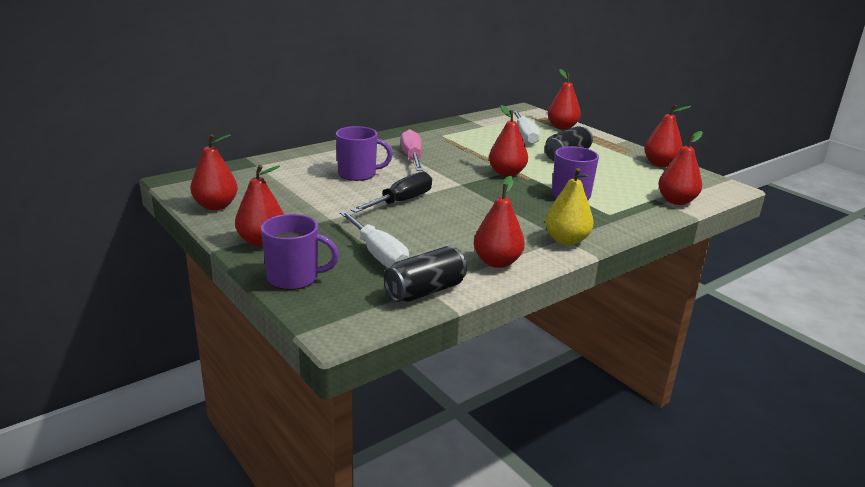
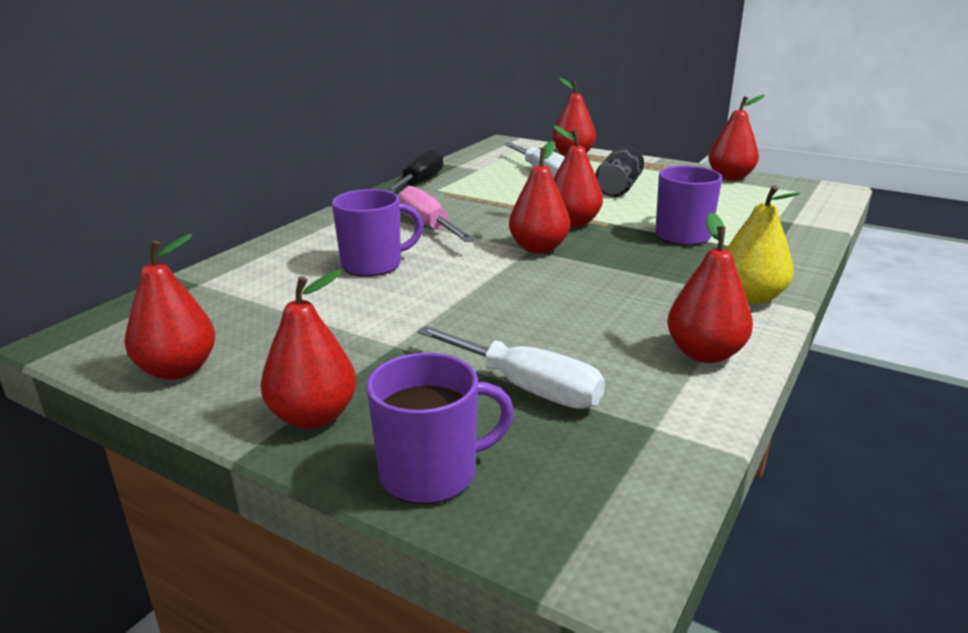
camera: 20 degrees left, 0 degrees up
(401, 201) = (476, 292): black screwdriver -> black screwdriver (420, 183)
(425, 291) = (661, 433): black can -> none
(676, 201) = (803, 217): red pear -> red pear (538, 248)

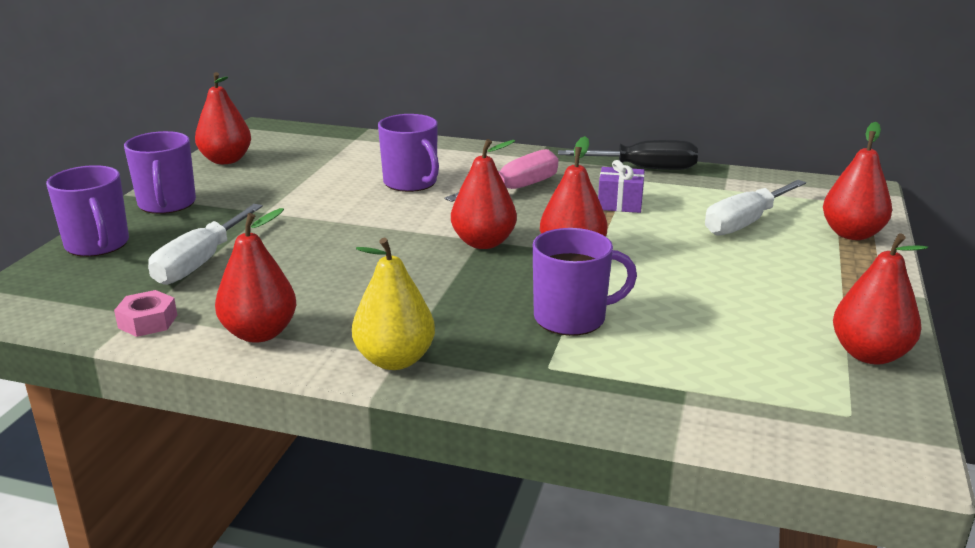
camera: 75 degrees right, 0 degrees up
(313, 416) = (167, 204): red pear -> purple mug
(486, 198) = (620, 204): none -> purple gift
(619, 187) = (729, 272): black can -> none
(676, 420) = (147, 321): none -> pink nut

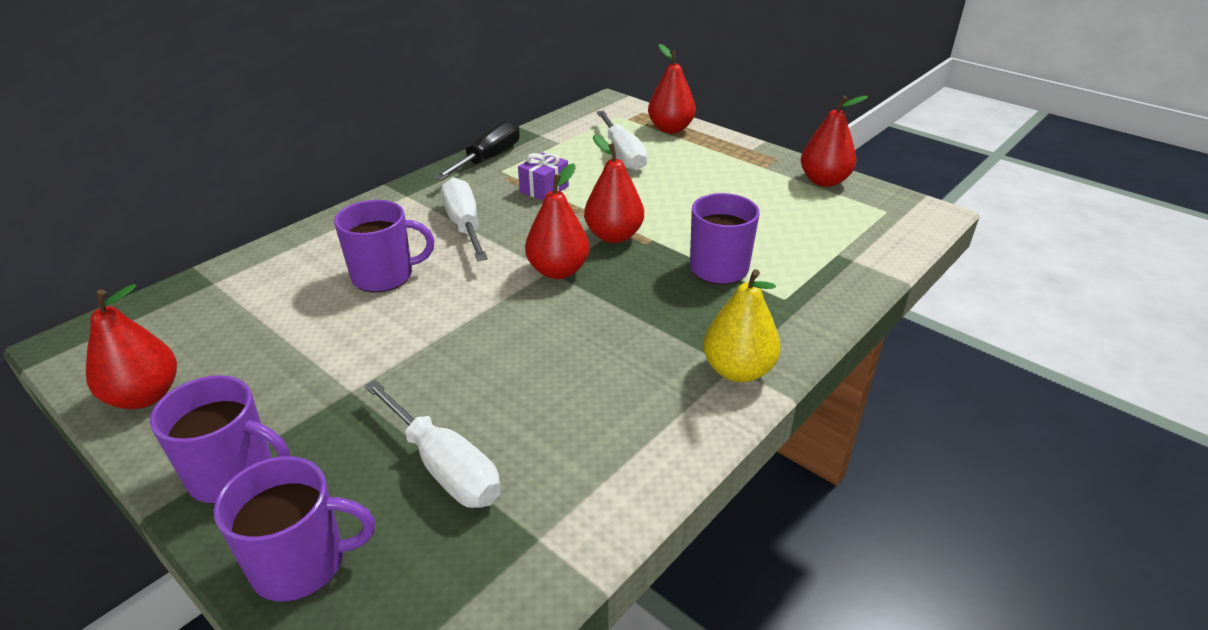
camera: 65 degrees left, 10 degrees up
(147, 321) = (563, 533): pink nut -> none
(259, 333) = (643, 445): red pear -> none
(516, 189) = (464, 225): pink screwdriver -> white screwdriver

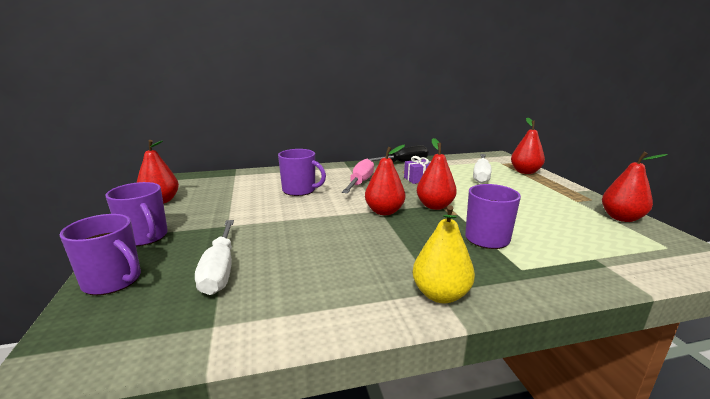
camera: 35 degrees right, 15 degrees down
(464, 225) = (360, 182): white screwdriver -> pink screwdriver

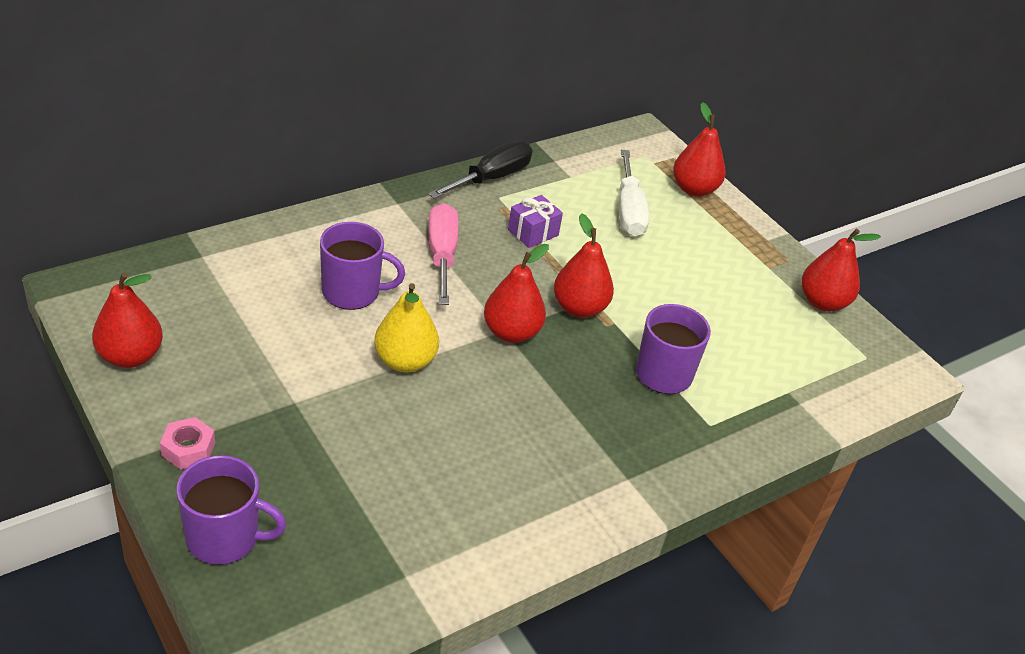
camera: 25 degrees left, 20 degrees up
(145, 237) = (188, 449): purple mug -> pink nut
(219, 270) = (351, 494): white screwdriver -> none
(440, 295) = (630, 483): yellow pear -> yellow pear (405, 361)

